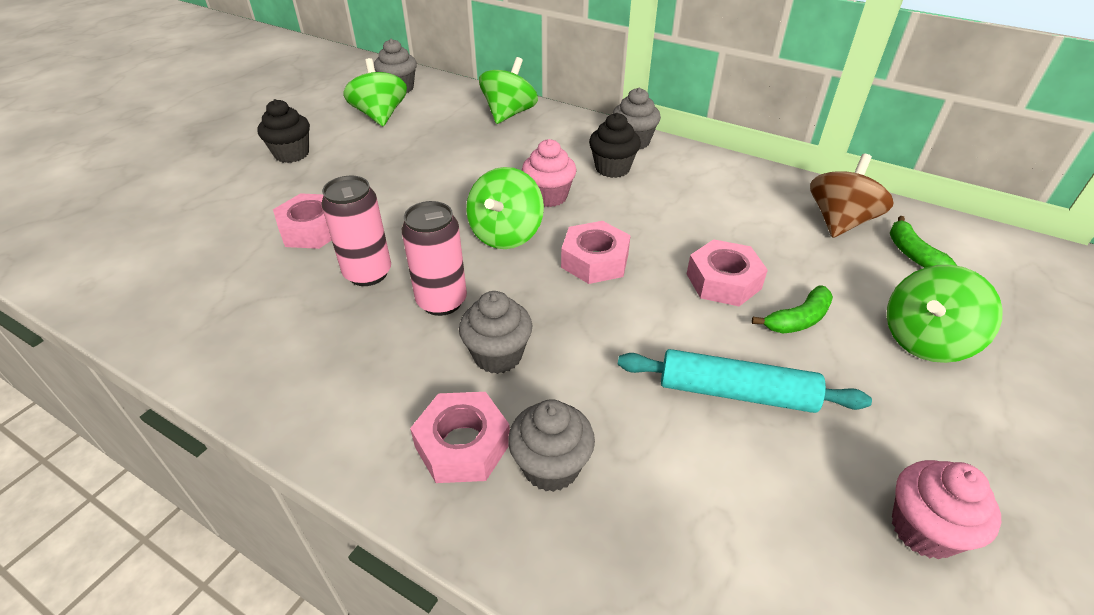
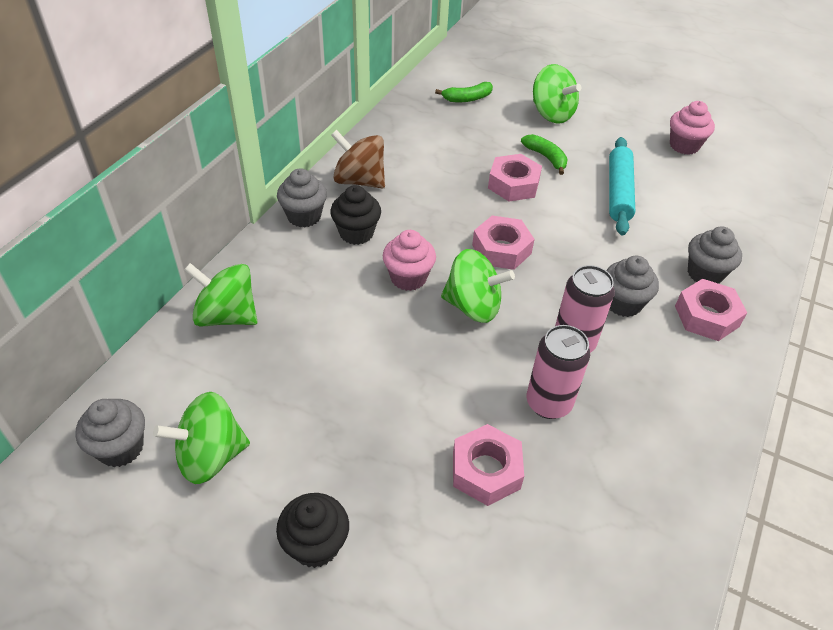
camera: 95 degrees left, 5 degrees up
(839, 222) = (432, 120): brown spinning top -> brown spinning top (359, 180)

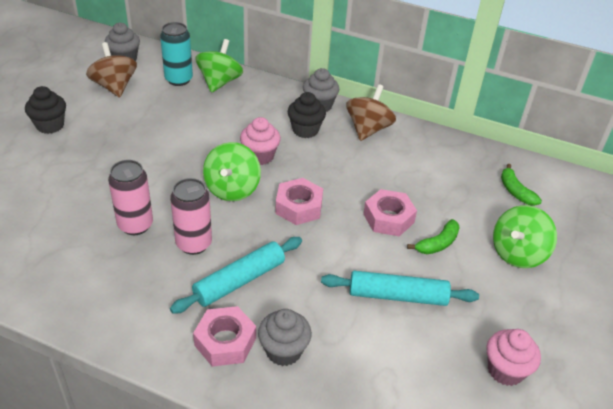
camera: 85 degrees right, 5 degrees down
(208, 366) = (178, 79): none -> turquoise can
(210, 456) = (114, 87): green spinning top -> brown spinning top
(486, 470) = (84, 191): pink nut -> none
(623, 303) = (239, 281): grey cupcake -> turquoise rolling pin

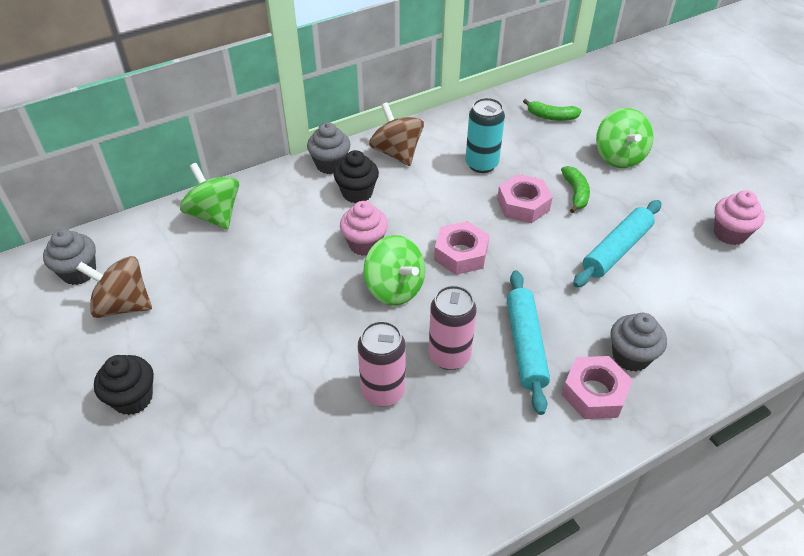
camera: 50 degrees left, 5 degrees up
(178, 79) = (173, 244): turquoise can -> turquoise can (481, 164)

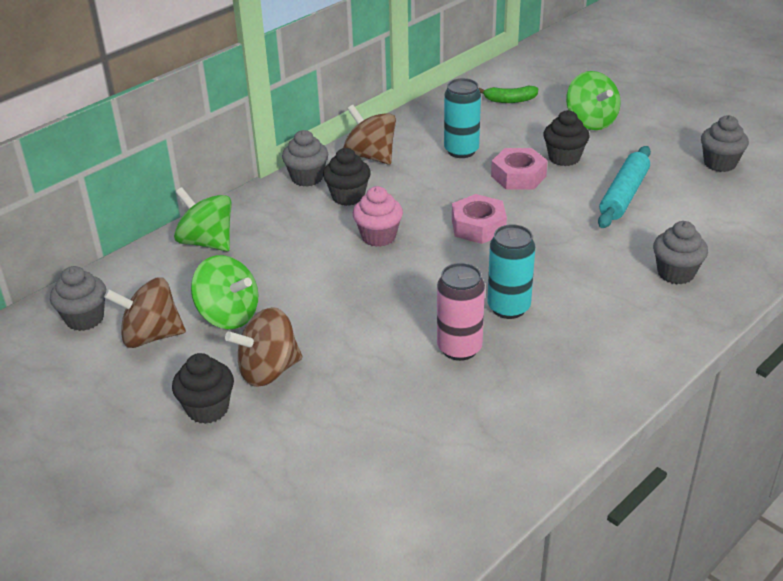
camera: 15 degrees left, 10 degrees down
(203, 370) = (268, 370): none -> brown spinning top
(394, 288) = (427, 266): green spinning top -> green spinning top (228, 315)
(449, 356) = (508, 308): pink can -> turquoise can
(525, 345) = (575, 285): turquoise rolling pin -> none
(575, 193) = (564, 158): green banana -> black cupcake
(594, 393) = (656, 307): pink nut -> none
(729, 233) = (719, 163): pink cupcake -> grey cupcake

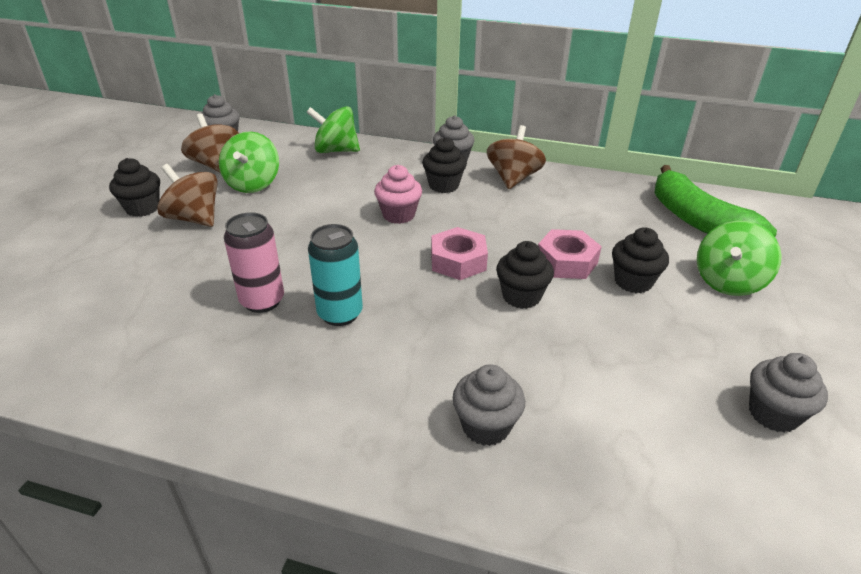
camera: 60 degrees right, 0 degrees up
(207, 242) = (335, 150): green spinning top -> green spinning top turned 90 degrees counterclockwise
(461, 151) = (573, 218): turquoise can -> none
(510, 100) = (697, 221): green banana -> green banana, size x2.10
(547, 212) = (521, 296): none -> black cupcake
(624, 195) = (607, 343): turquoise rolling pin -> none

